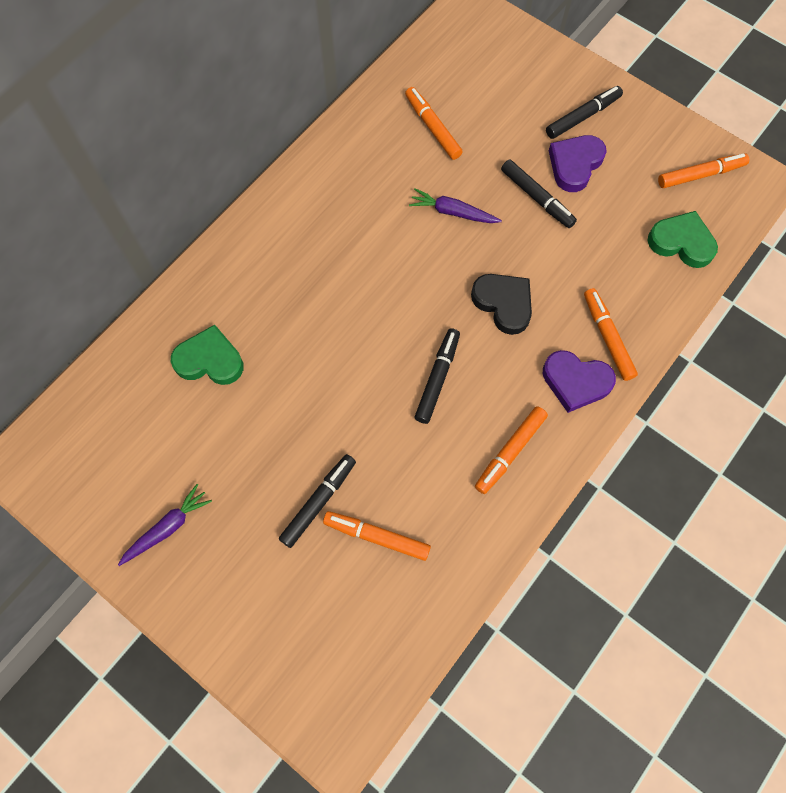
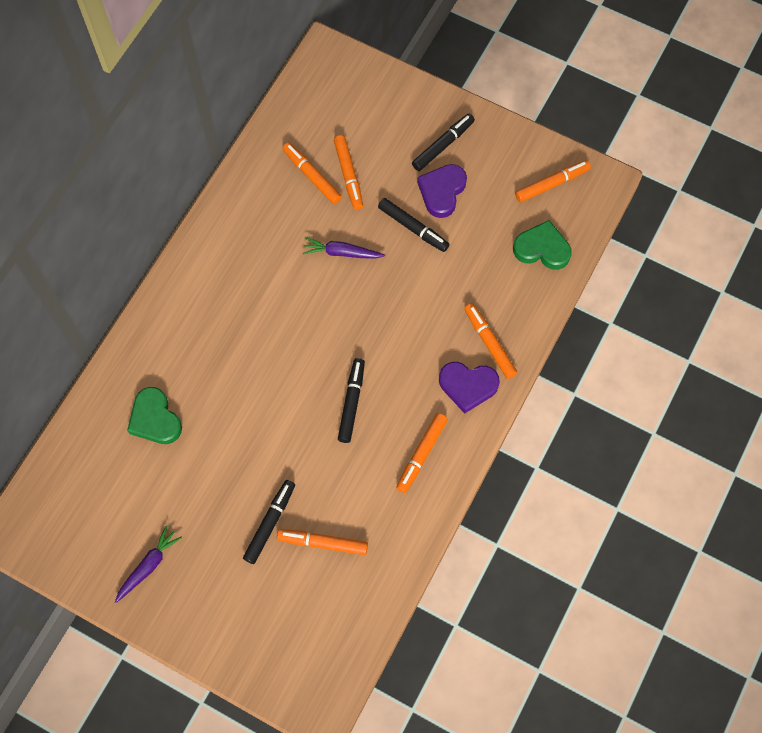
camera: 10 degrees left, 0 degrees up
(210, 360) = (155, 419): green heart -> green heart turned 120 degrees counterclockwise
(473, 132) = (348, 175): none -> orange marker
(503, 303) = (398, 328): black heart -> none

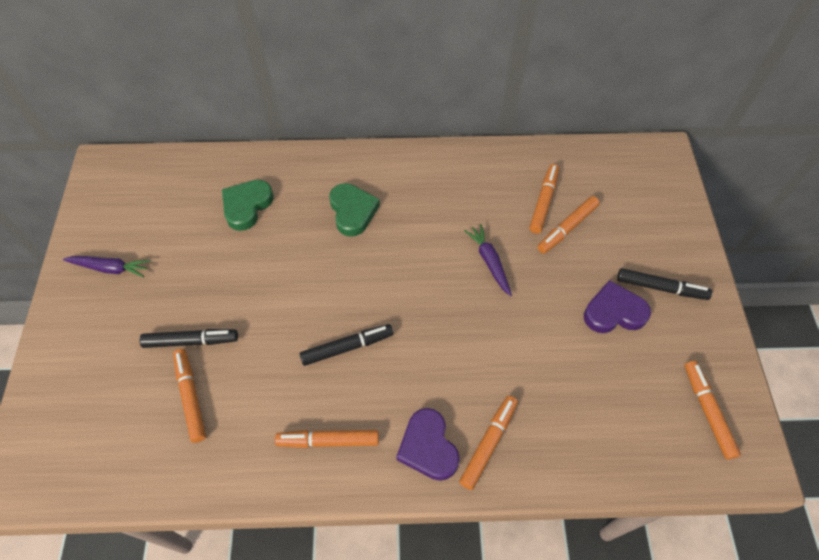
camera: 60 degrees right, 10 degrees down
(413, 228) = (558, 307): black marker -> none
(542, 249) = (629, 441): green heart -> green heart (352, 211)
(552, 184) = (707, 411): orange marker -> orange marker turned 135 degrees counterclockwise

